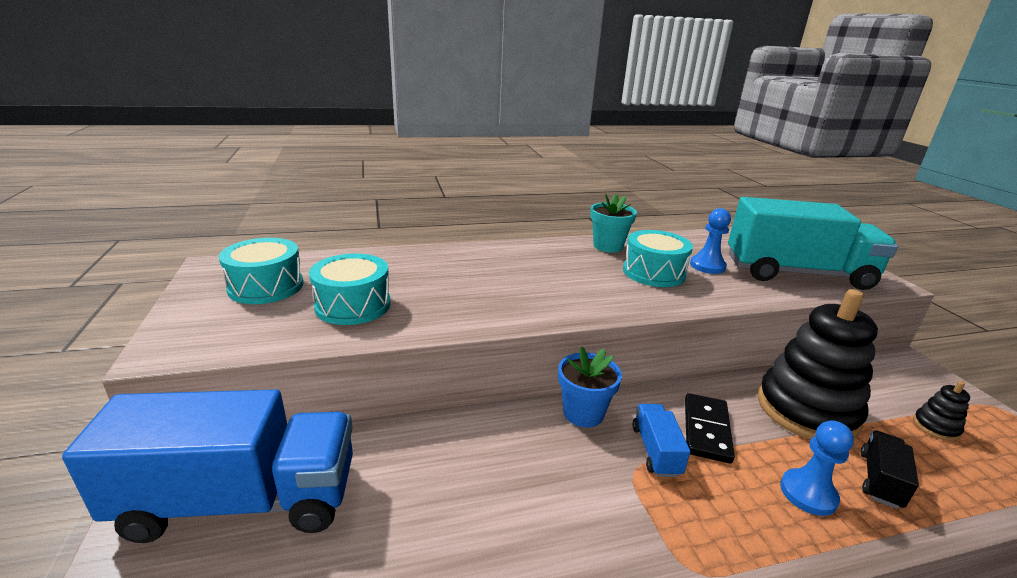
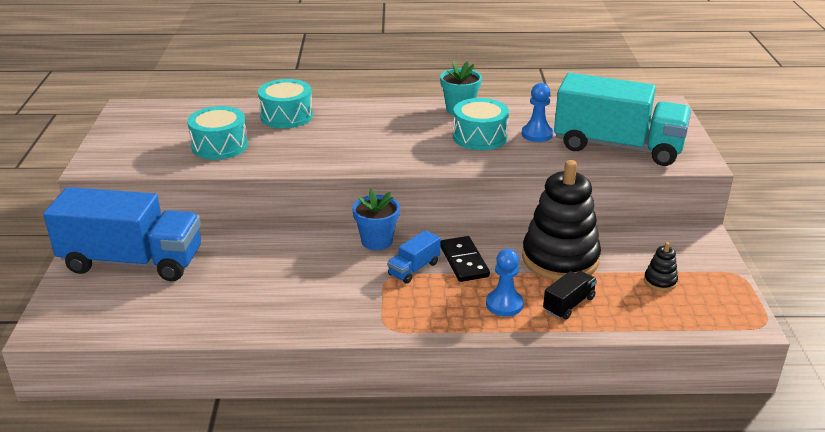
camera: 15 degrees right, 5 degrees up
(266, 286) = (162, 127): turquoise drum -> turquoise drum (286, 116)
(655, 450) = (414, 269): blue truck -> blue truck turned 150 degrees counterclockwise
(706, 430) = (464, 261): black domino -> black domino turned 45 degrees counterclockwise

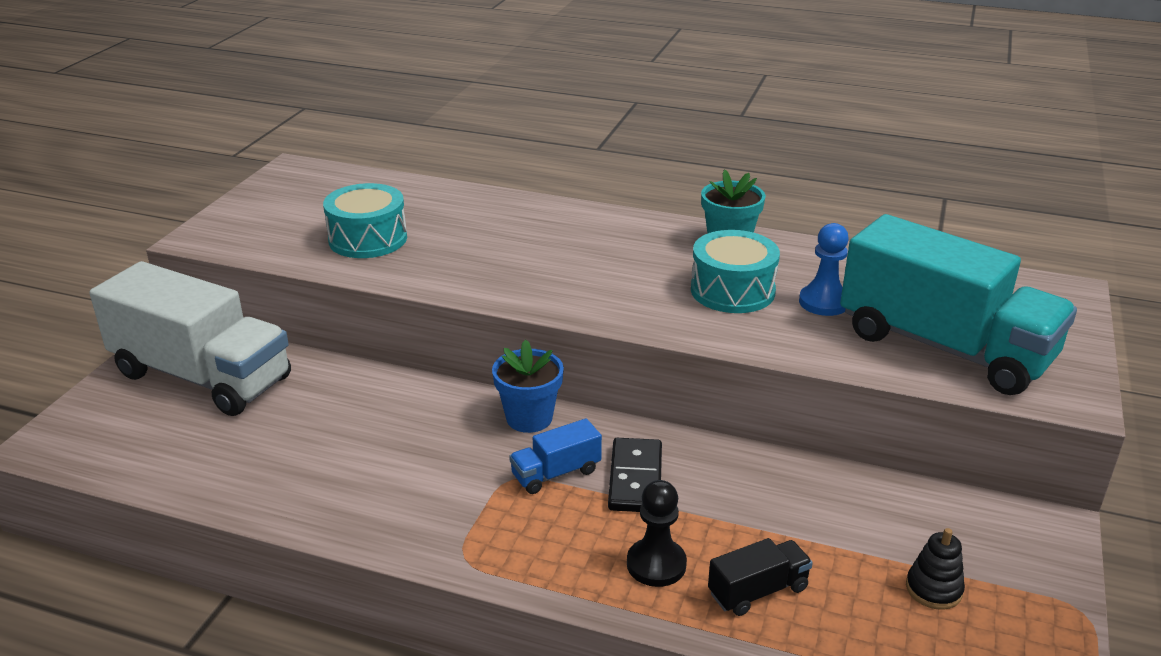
camera: 20 degrees right, 0 degrees up
(132, 261) = (202, 376): blue truck -> white truck
(286, 116) = (482, 212): turquoise drum -> none
(504, 304) = (656, 564): blue pawn -> black pawn
(560, 259) = (786, 509): black stacking toy -> none

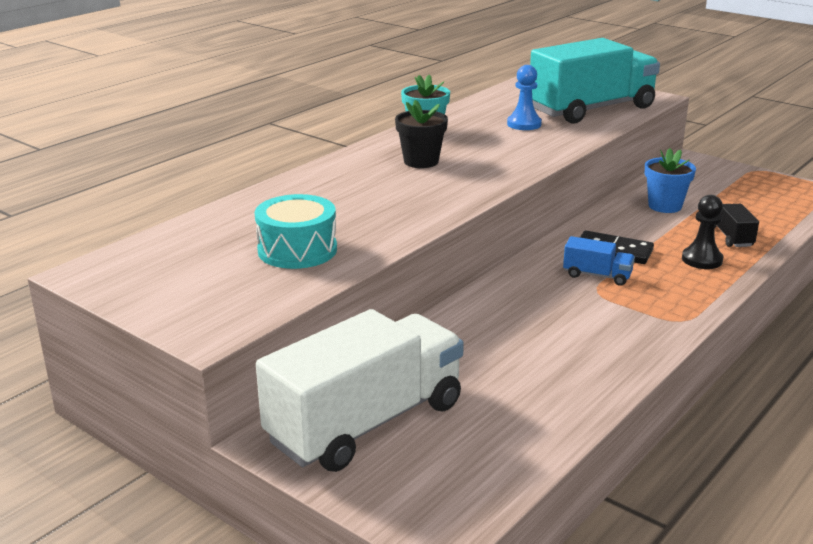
camera: 70 degrees left, 5 degrees down
(529, 418) = (525, 275): blue flower pot -> blue flower pot (665, 206)
(556, 473) = (597, 275): blue truck -> blue truck turned 60 degrees counterclockwise
(632, 257) = (421, 161): none -> black flower pot
(732, 290) = (492, 143): turquoise drum -> none
(933, 589) = (736, 195): black stacking toy -> none

